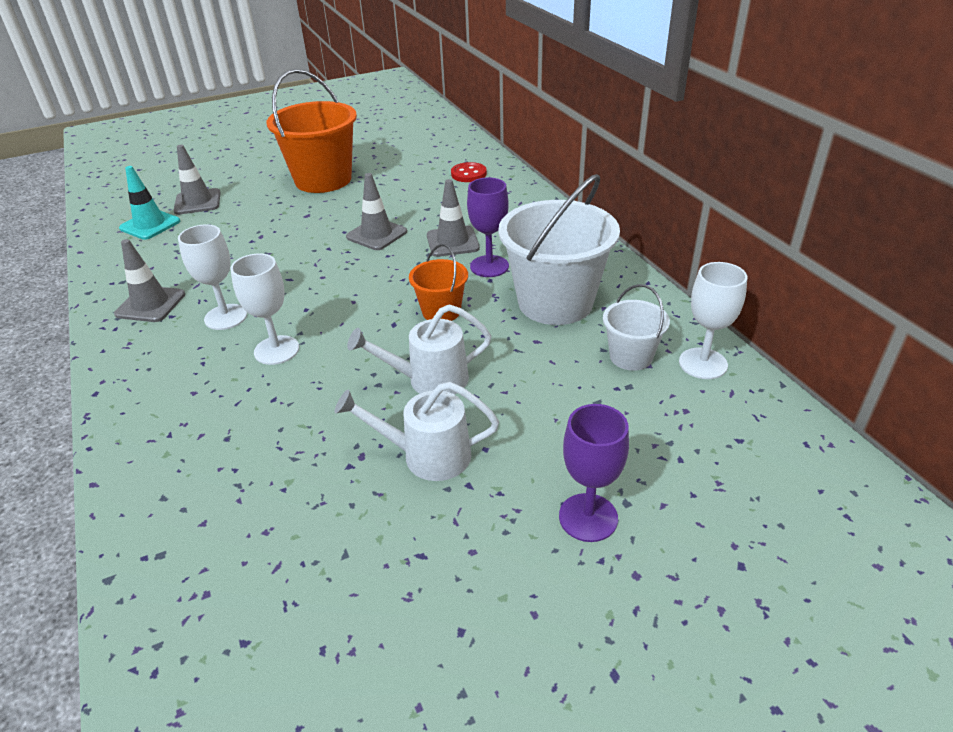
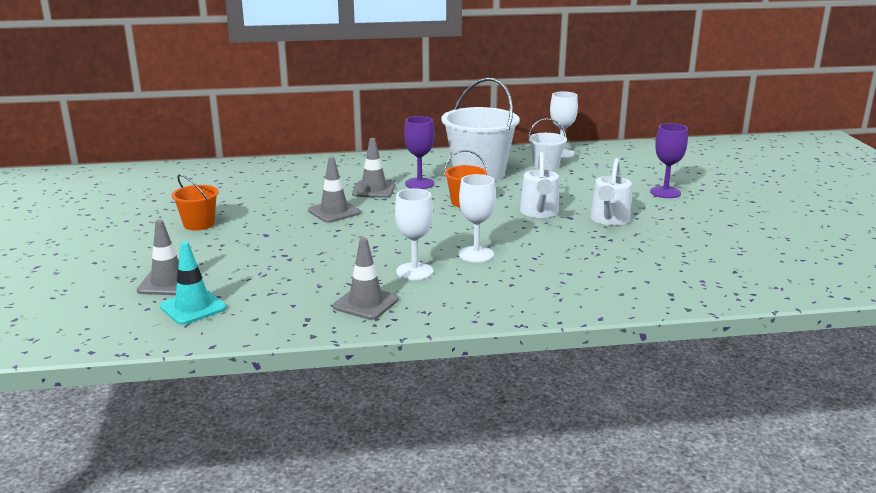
camera: 75 degrees left, 15 degrees down
(323, 180) = (199, 224): orange bucket -> orange bucket, size x0.51
(468, 174) = (266, 173): red button -> none

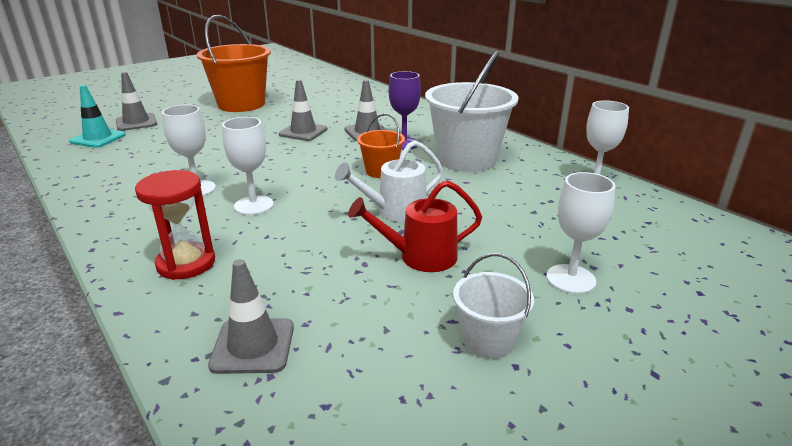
camera: 60 degrees right, 5 degrees up
(199, 224) = (241, 104): orange bucket -> orange bucket, size x1.96
(366, 303) = (121, 187): grey traffic cone -> grey traffic cone (253, 346)
(546, 166) = (541, 184): white bucket -> white bucket (488, 340)
(550, 289) = (186, 263): none -> red hourglass
(609, 220) = (420, 257): white watering can -> red watering can
(665, 192) = (570, 279): purple goblet -> white goblet

